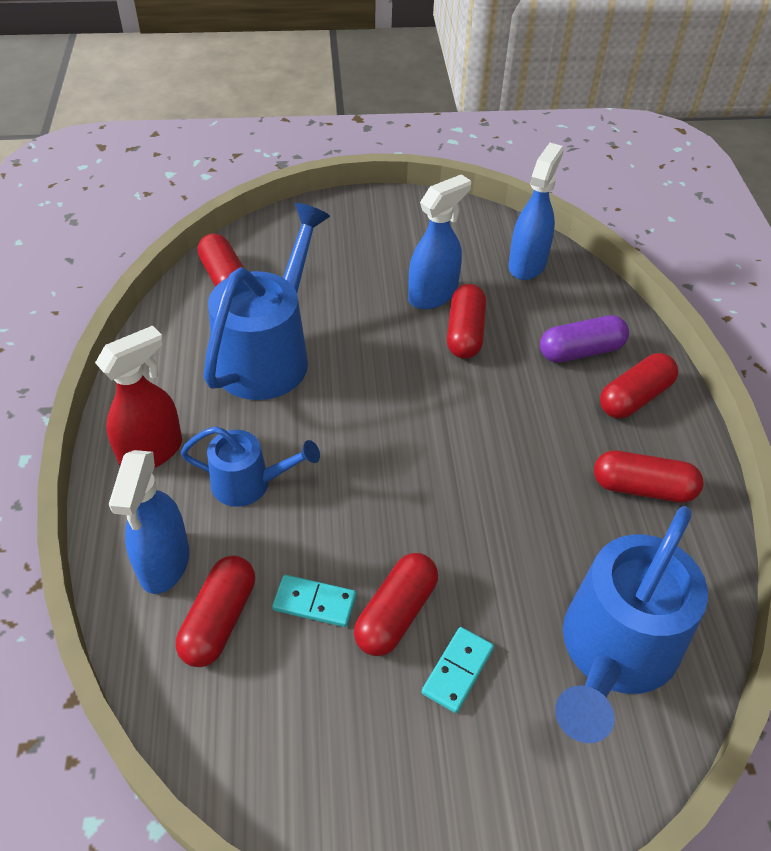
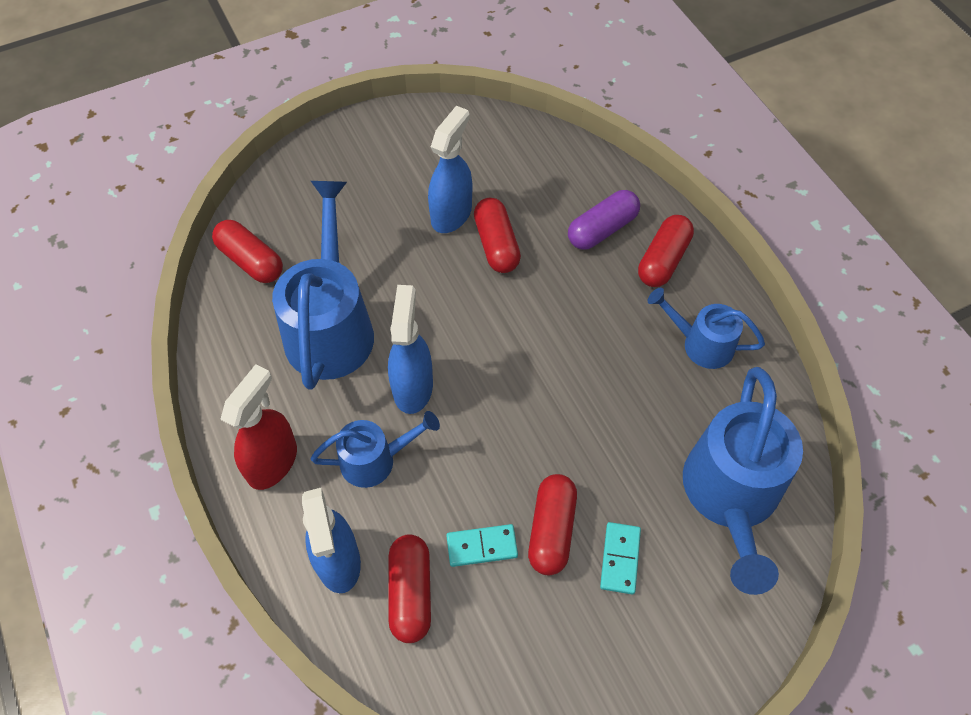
camera: 20 degrees left, 10 degrees up
(527, 264) = (521, 154): blue spray bottle -> blue spray bottle (413, 387)
(642, 488) = (700, 344): red capsule -> blue watering can

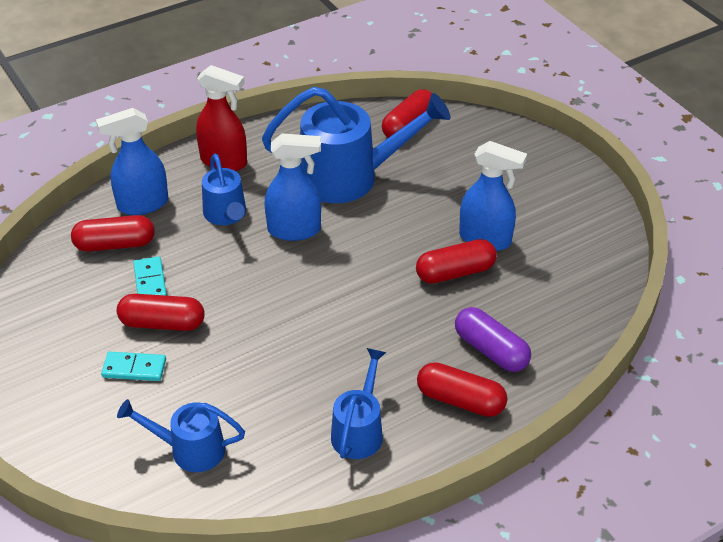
camera: 85 degrees right, 15 degrees down
(731, 498) = (189, 449): blue watering can -> blue watering can, size x0.55

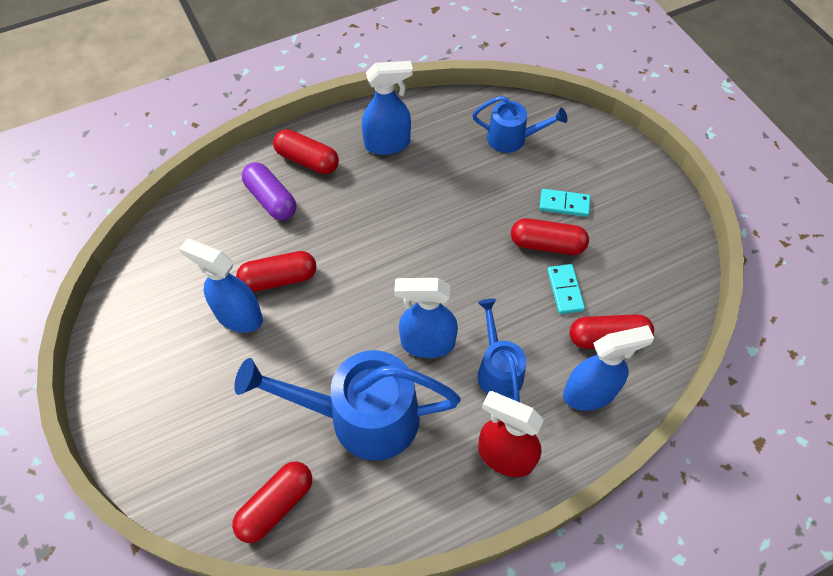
camera: 175 degrees left, 15 degrees up
(359, 430) = (388, 144): blue watering can -> blue spray bottle

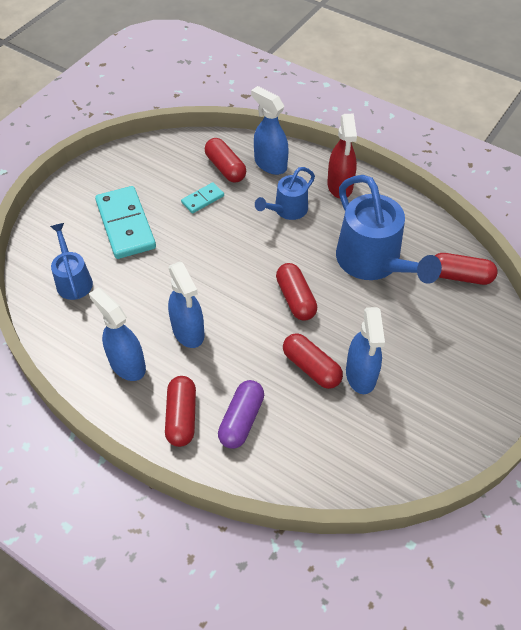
camera: 120 degrees left, 5 degrees down
(427, 343) = (296, 253): blue spray bottle -> blue spray bottle (188, 332)
(547, 244) = (170, 221): red capsule -> red capsule (295, 299)
(564, 204) = (126, 225): turquoise domino -> turquoise domino, size x2.02

